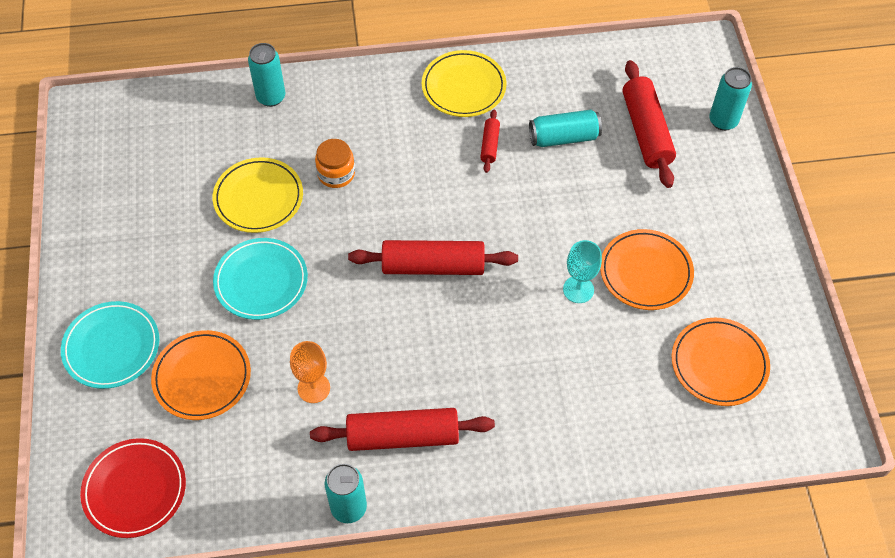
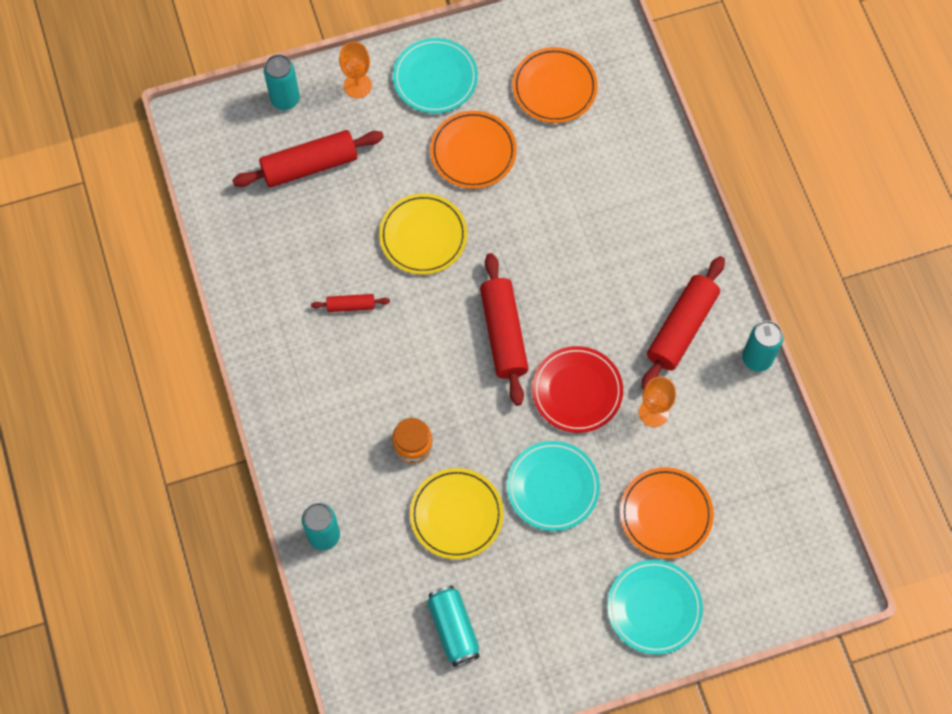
camera: 100 degrees left, 10 degrees up
(135, 489) = (786, 541): red plate -> red plate (577, 391)
(403, 436) = (681, 328): red rolling pin -> red rolling pin turned 45 degrees clockwise
(463, 87) = (279, 342): yellow plate -> yellow plate (423, 236)
(563, 137) = (329, 239): turquoise can -> turquoise can (453, 629)
(578, 289) = (503, 205): turquoise goblet -> none
(734, 182) = (357, 85): none -> orange goblet
(739, 251) = (435, 78): none -> turquoise plate

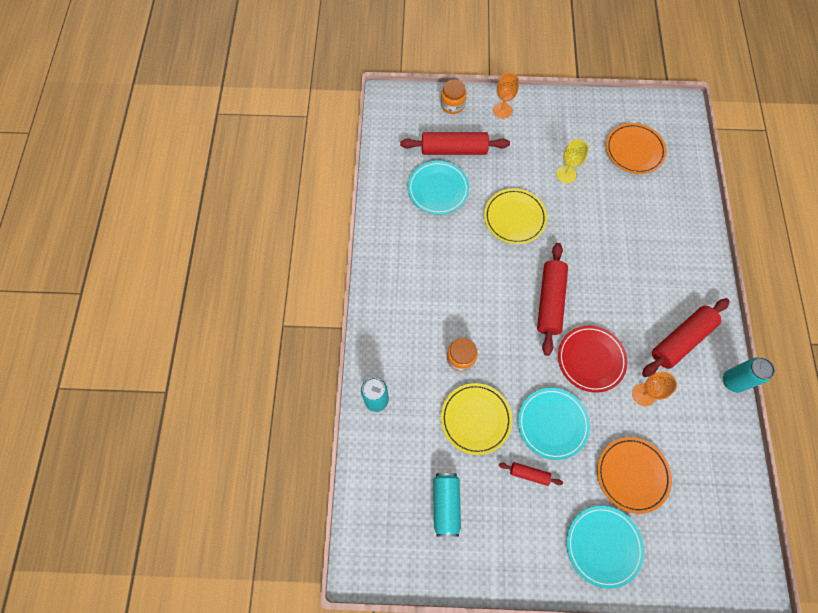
camera: 20 degrees right, 0 degrees up
(285, 99) = (452, 105): turquoise can -> orange jar
(351, 305) = (450, 248): red rolling pin -> red rolling pin (529, 474)
(435, 78) = (555, 121): turquoise plate -> turquoise plate (438, 189)
(473, 152) = (566, 174): orange plate -> yellow goblet

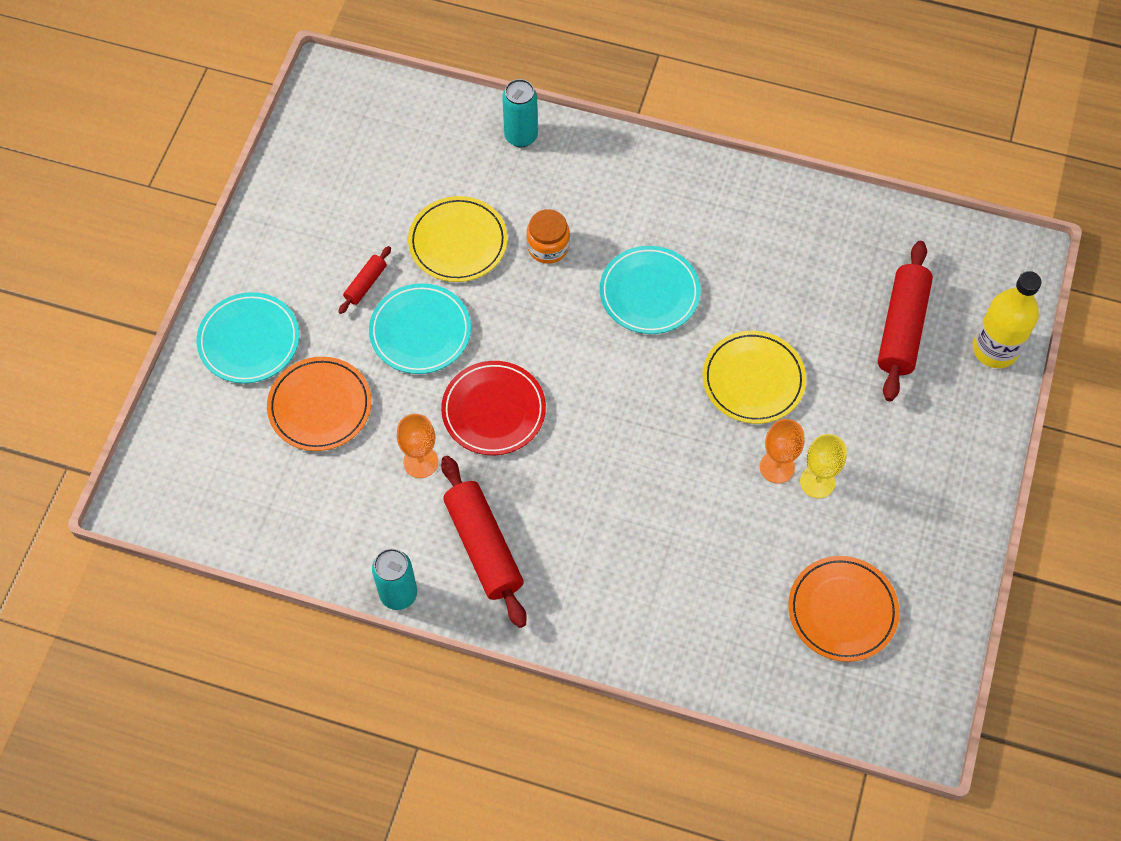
camera: 105 degrees right, 5 degrees down
(438, 189) = (830, 286): turquoise plate -> turquoise plate (649, 293)
(446, 504) = (363, 181): turquoise can -> none
(452, 105) = (995, 349): orange jar -> yellow bottle
(502, 110) = (969, 423): orange goblet -> orange goblet (777, 467)
(550, 301) = (599, 385): red rolling pin -> none

